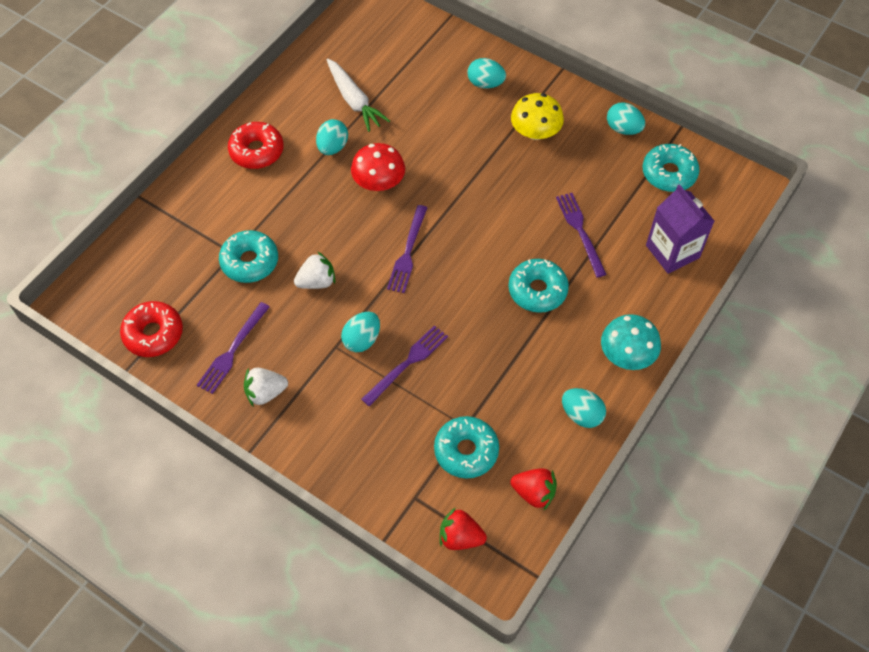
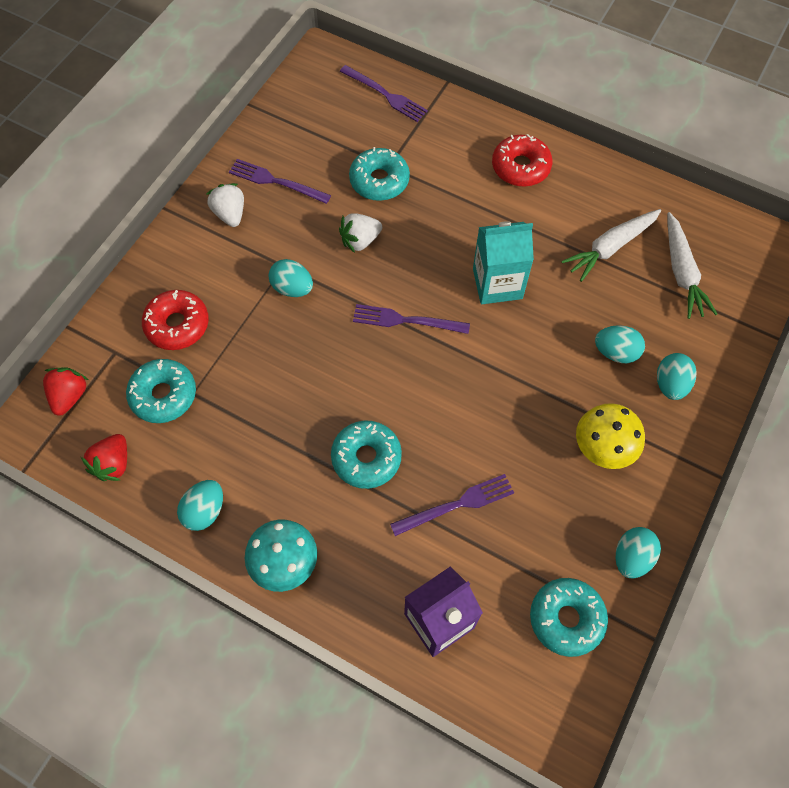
camera: 85 degrees right, 5 degrees up
(153, 334) = (291, 119): red donut -> red donut (177, 325)
(317, 282) = (360, 240): white strawberry -> white strawberry turned 90 degrees clockwise
(332, 147) = (539, 234): turquoise egg -> turquoise egg (615, 352)
(379, 182) = (497, 283): red mushroom -> turquoise carton
(385, 59) = (681, 272): none -> white carrot
(407, 363) = (266, 332): purple fork -> purple fork (385, 95)

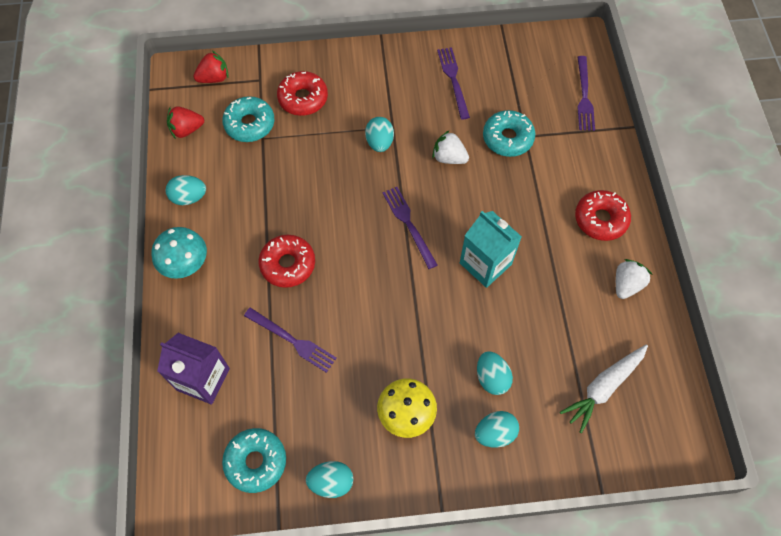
camera: 55 degrees right, 0 degrees up
(230, 214) = (406, 72): white strawberry -> white strawberry (626, 284)
(366, 458) = (288, 264): turquoise donut -> red donut
(610, 247) = (582, 323): white carrot -> none

